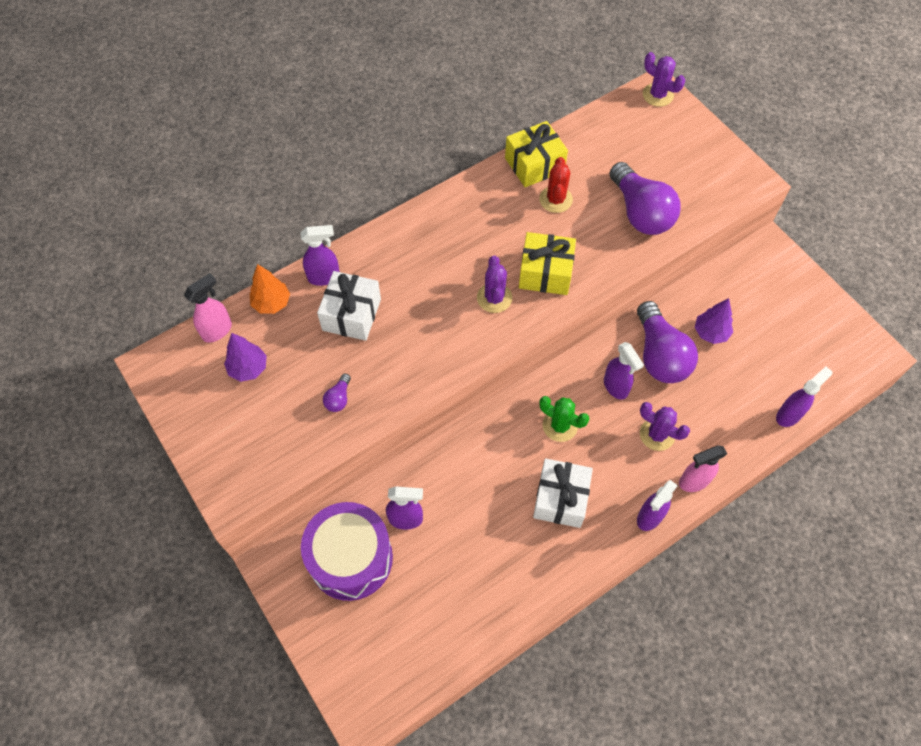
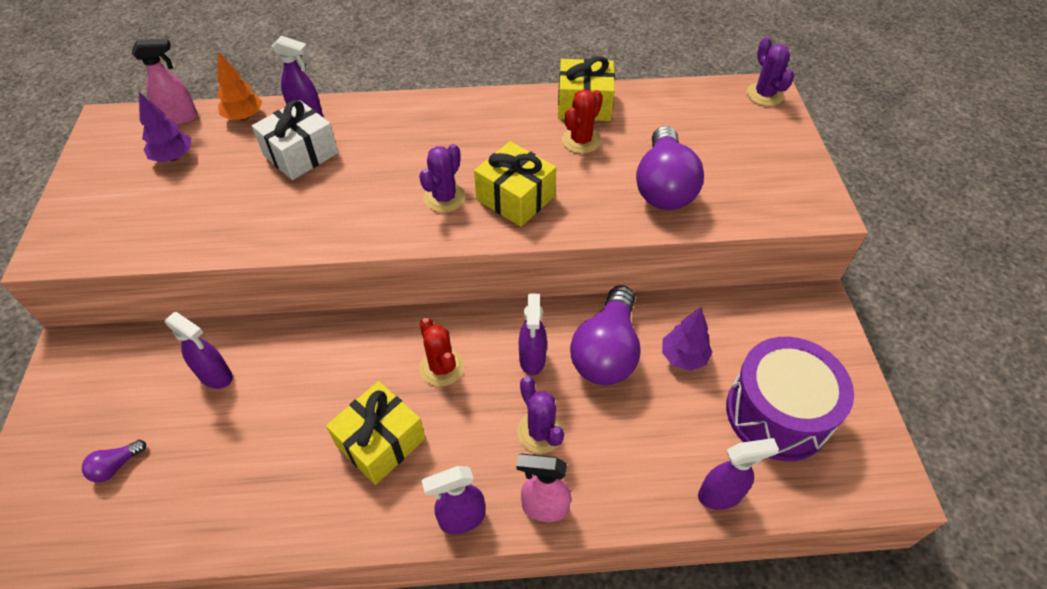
camera: 30 degrees right, 10 degrees down
(338, 398) = (221, 216): purple light bulb -> purple light bulb (116, 466)
(351, 558) = (134, 384): purple drum -> purple drum (777, 413)
(560, 426) = (441, 367): green cactus -> red cactus
(560, 499) = (381, 442): white gift -> yellow gift

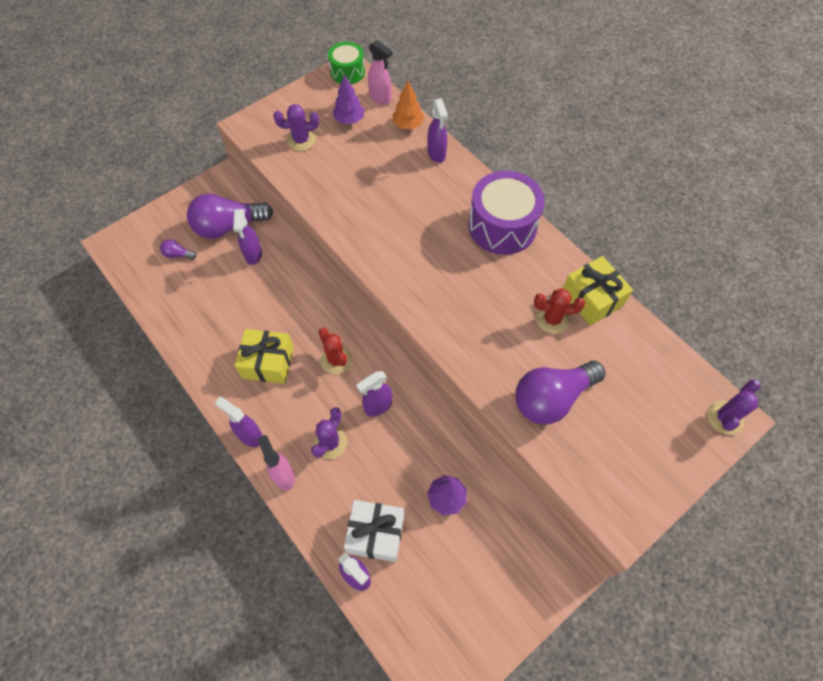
camera: 55 degrees right, 10 degrees up
(108, 125) = (347, 72): none -> green drum
(301, 154) = (403, 175): white gift -> white gift (375, 534)
(441, 367) = (336, 360): red cactus -> red cactus turned 60 degrees counterclockwise
(444, 197) = (431, 274): purple cactus -> purple cactus (301, 140)
(515, 198) = (463, 313): yellow gift -> none
(606, 352) = (415, 446): purple light bulb -> purple light bulb (228, 226)
(777, 413) = (444, 584): purple drum -> purple drum (502, 226)

